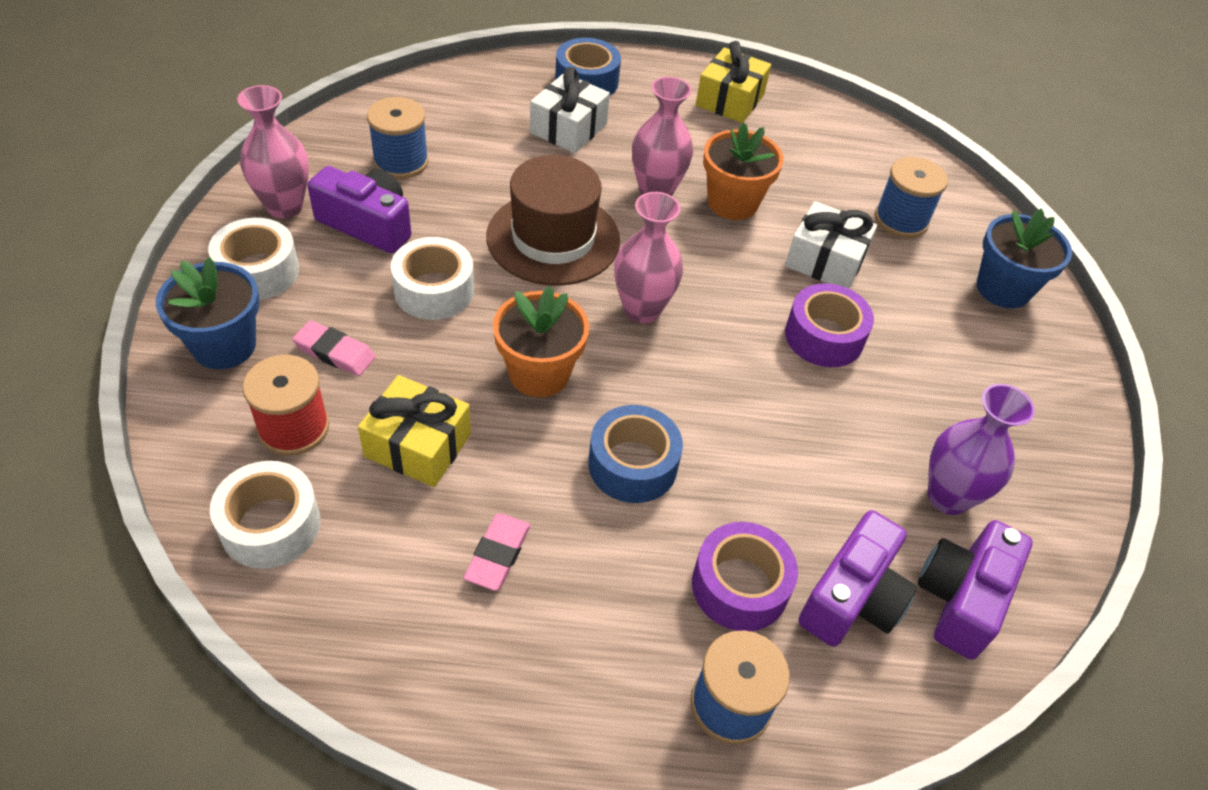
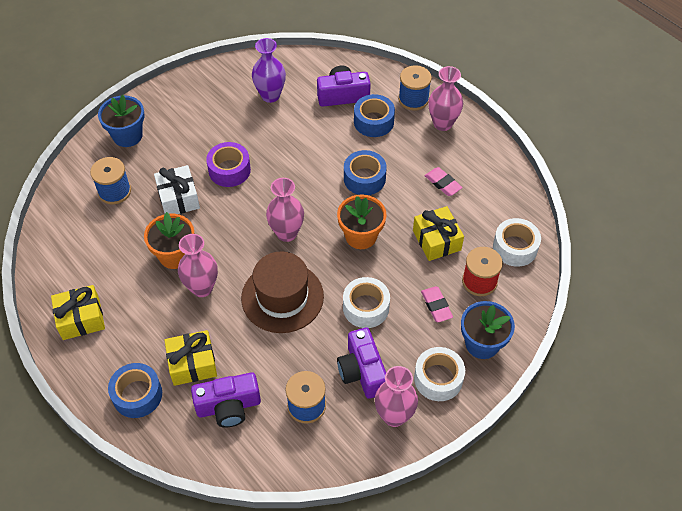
camera: 130 degrees left, 5 degrees up
(498, 554) = (443, 183): pink eraser -> pink eraser turned 75 degrees clockwise
(568, 128) = (192, 364): white gift -> yellow gift
(619, 691) = (442, 123): none -> pink vase
(739, 586) = (373, 121): purple tape -> blue tape
(961, 598) = (309, 73): purple camera -> purple camera (228, 406)

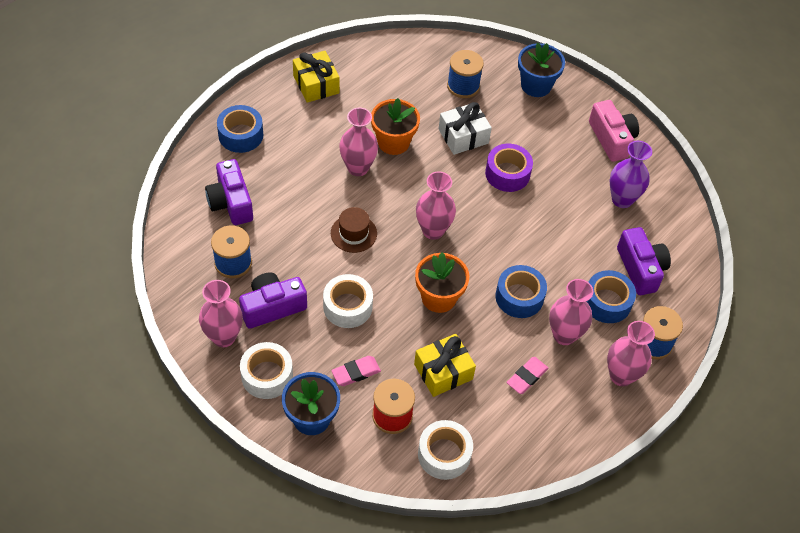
camera: 80 degrees right, 0 degrees up
(192, 364) = (274, 170): yellow gift -> none
(203, 92) = (611, 139): none -> pink camera
(282, 297) = (353, 233): brown hat -> brown hat, size x0.55
(404, 153) = (564, 335): none -> pink vase

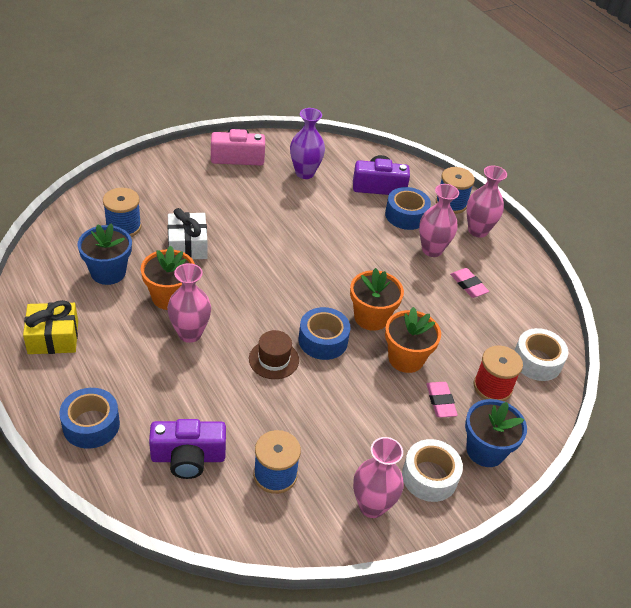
camera: 75 degrees left, 10 degrees down
(272, 307) = (345, 451): purple camera -> none
(347, 306) = (362, 388): white tape -> none
(398, 335) = (406, 358): none -> orange flower pot
(433, 230) = (292, 299): pink vase -> none
(443, 371) = (452, 337): yellow gift -> none
(507, 174) = (247, 230): purple tape -> none
(519, 297) = (386, 264): blue tape -> blue tape (323, 340)
(536, 85) = (151, 180): blue flower pot -> blue flower pot (108, 272)

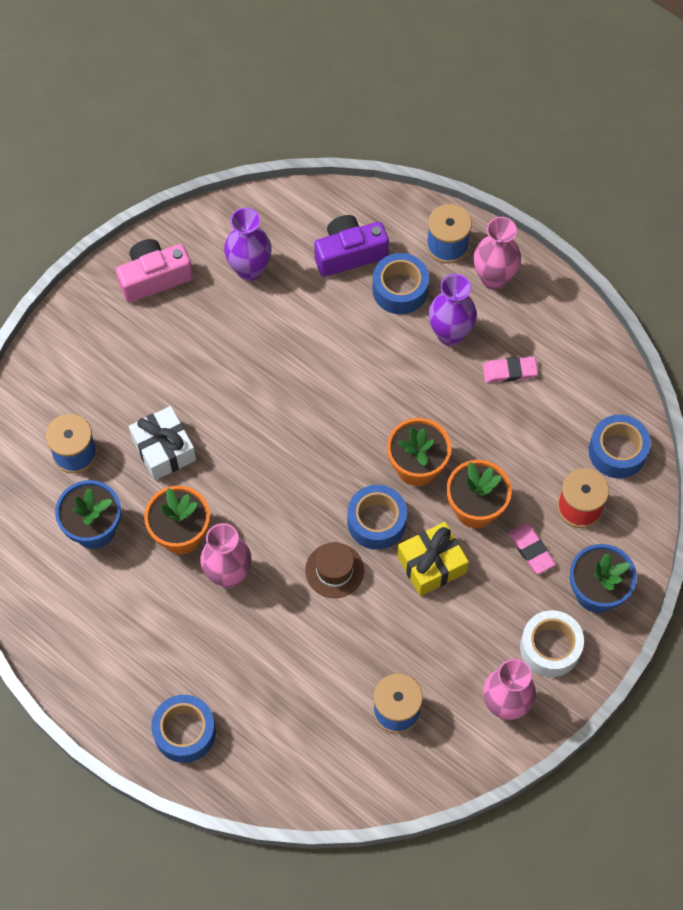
camera: 15 degrees left, 20 degrees up
(53, 337) = (84, 643): yellow gift -> yellow gift (431, 564)
(188, 457) = (301, 727): purple camera -> none
(432, 250) = (450, 333): pink vase -> purple vase
(468, 285) = (509, 371): pink eraser -> pink eraser turned 45 degrees counterclockwise
(537, 361) = (617, 451): white tape -> blue tape

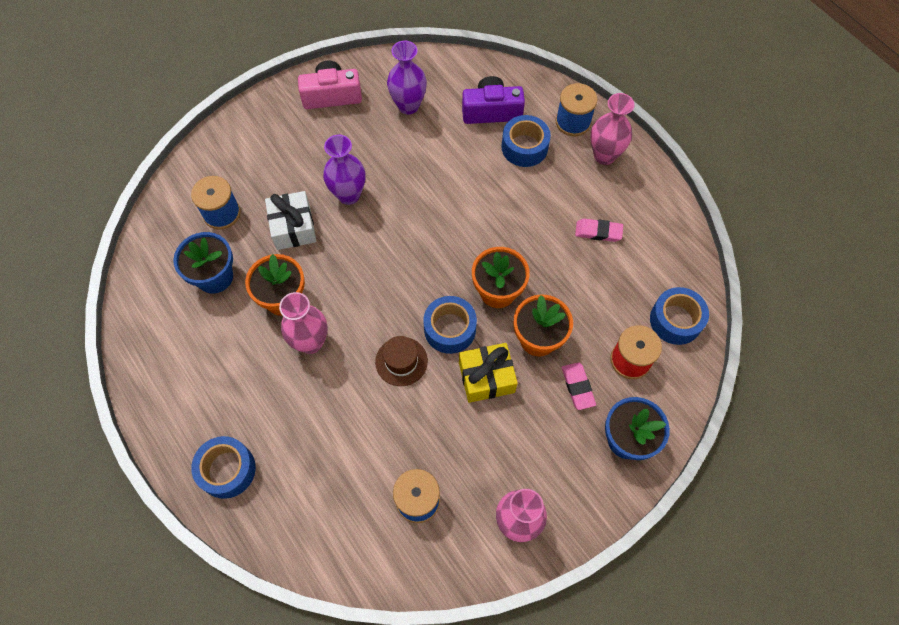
camera: 15 degrees right, 0 degrees up
(450, 333) = (556, 190): purple vase -> purple vase (348, 195)
(550, 647) = (572, 479): white tape -> none

